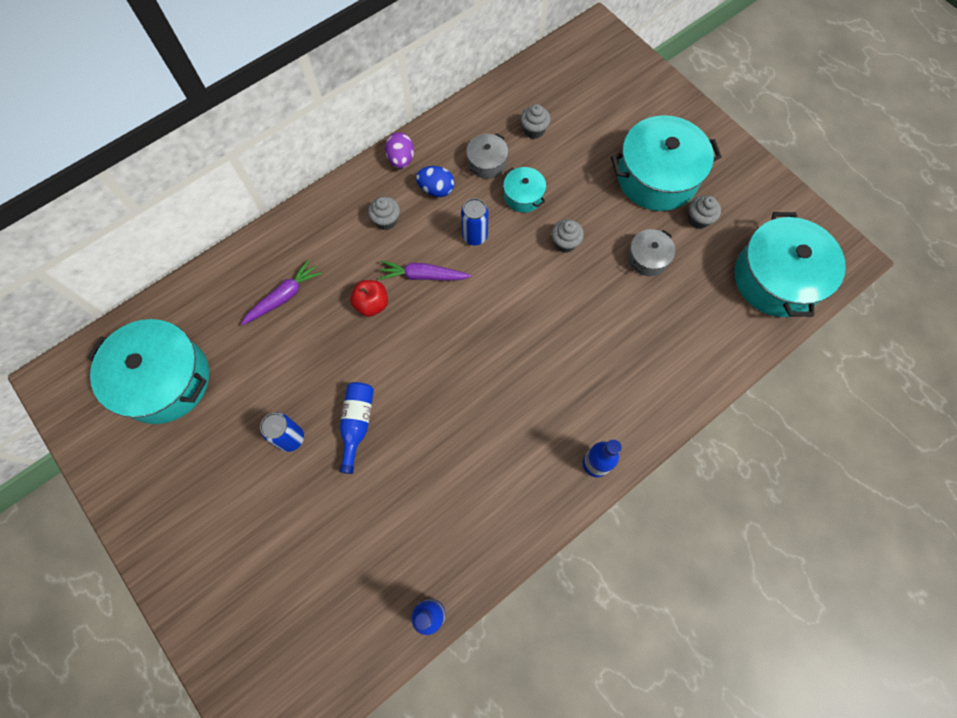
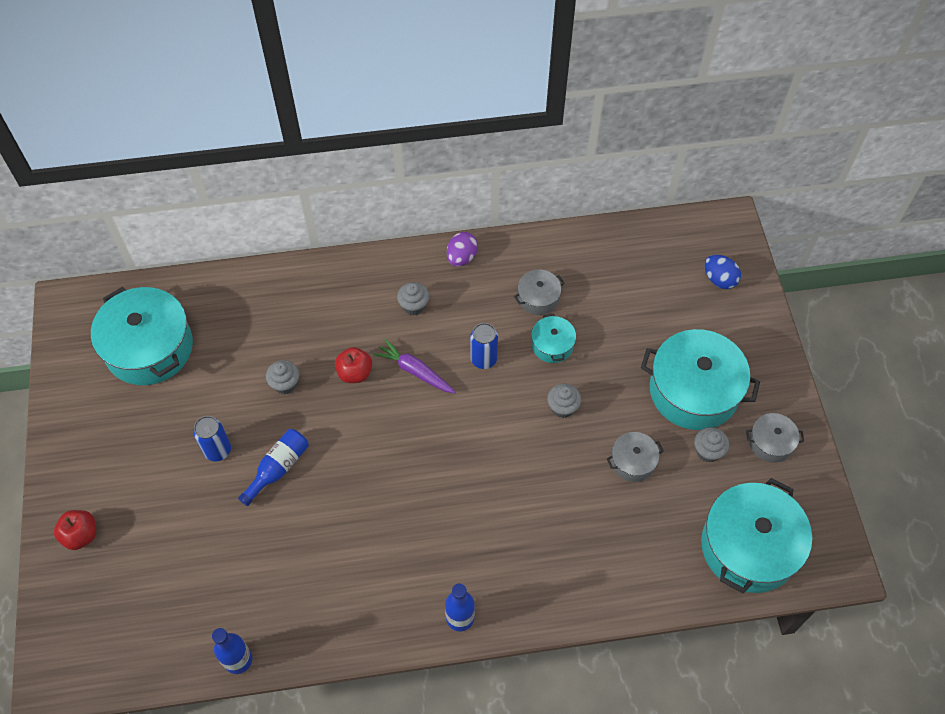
camera: 30 degrees right, 10 degrees down
(208, 589) = (81, 535): none -> red apple
(284, 296) = (286, 328): purple carrot -> none
(436, 189) = (476, 300): blue egg -> blue egg (719, 280)
(534, 130) = (602, 289): grey cupcake -> grey cupcake (285, 384)
(739, 188) = (770, 443): none -> grey pot

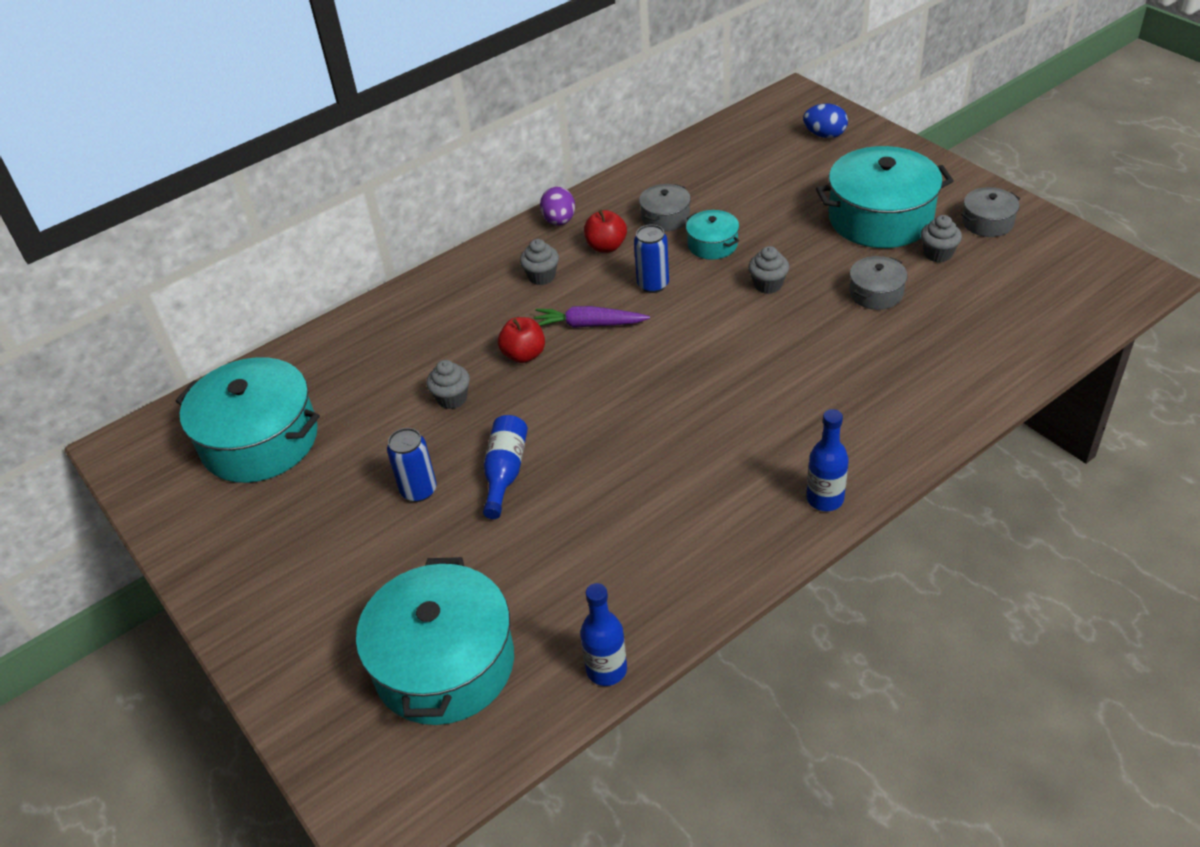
camera: 25 degrees left, 15 degrees down
(81, 535) = (305, 652): red apple -> red apple (606, 246)
(749, 547) = (1047, 303): turquoise pot -> turquoise pot (444, 664)

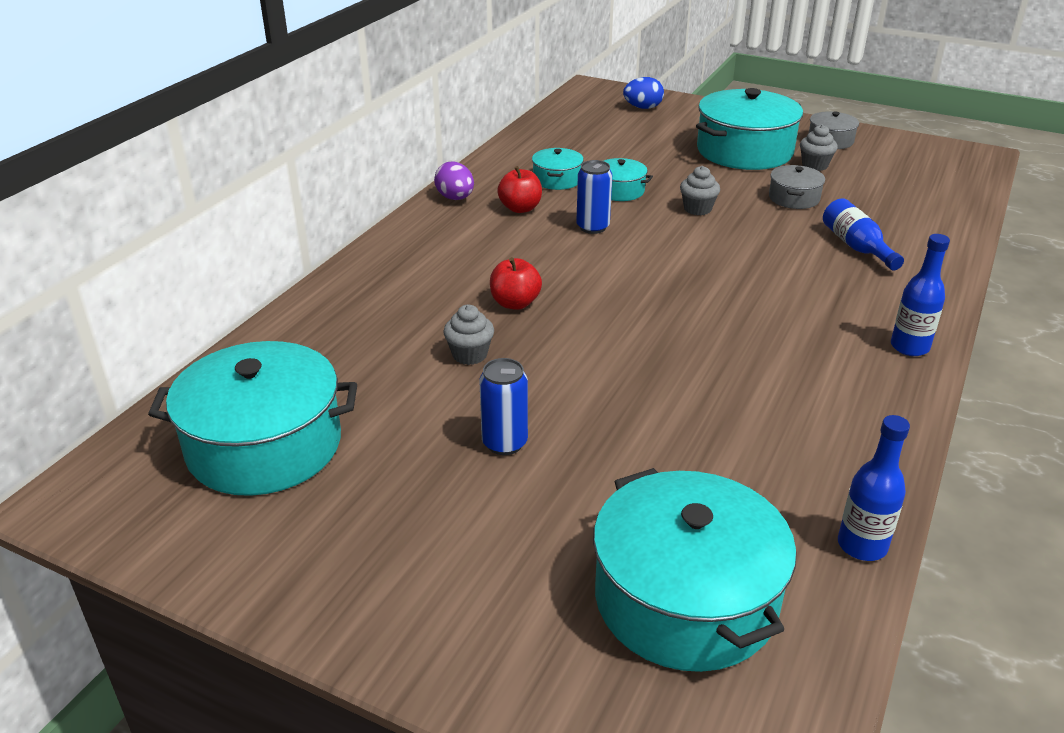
camera: 30 degrees left, 10 degrees down
(505, 472) = (586, 403): blue bottle -> blue bottle (856, 247)
(541, 276) = (476, 241): grey cupcake -> none
(588, 325) = (559, 267): purple carrot -> none
(665, 217) = (557, 179): grey pot -> turquoise pot

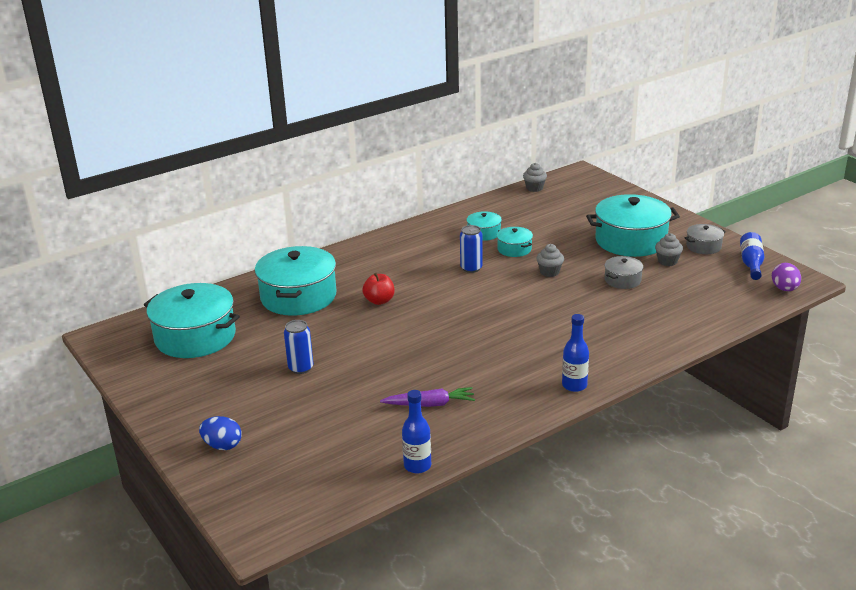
camera: 30 degrees right, 5 degrees down
(455, 198) = (411, 231): purple egg -> purple egg (784, 289)
(469, 355) = (328, 321): grey cupcake -> grey cupcake (534, 188)
(520, 208) = (441, 246): red apple -> none
(643, 108) = (598, 194): blue egg -> blue egg (222, 445)
(685, 599) = (309, 457): turquoise pot -> turquoise pot (298, 296)
(763, 437) = (430, 404): none -> purple carrot
(856, 247) = (622, 320): blue bottle -> blue bottle (751, 264)

